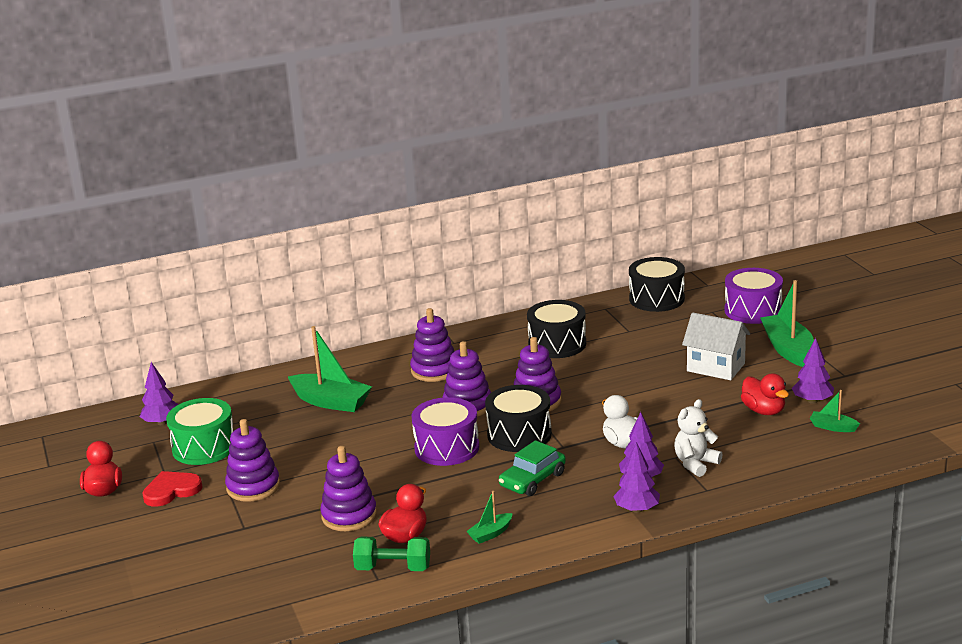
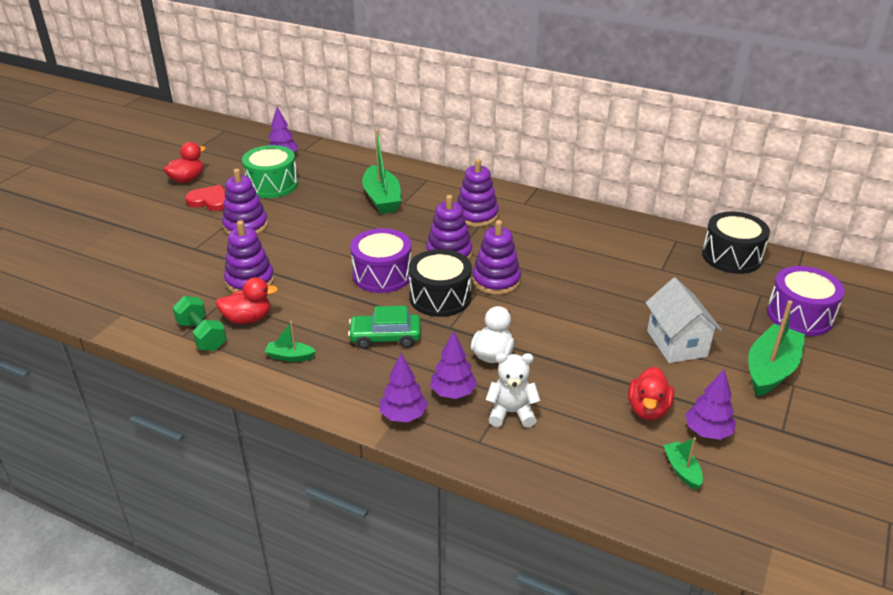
camera: 45 degrees right, 10 degrees up
(557, 344) = (590, 247): black drum -> none

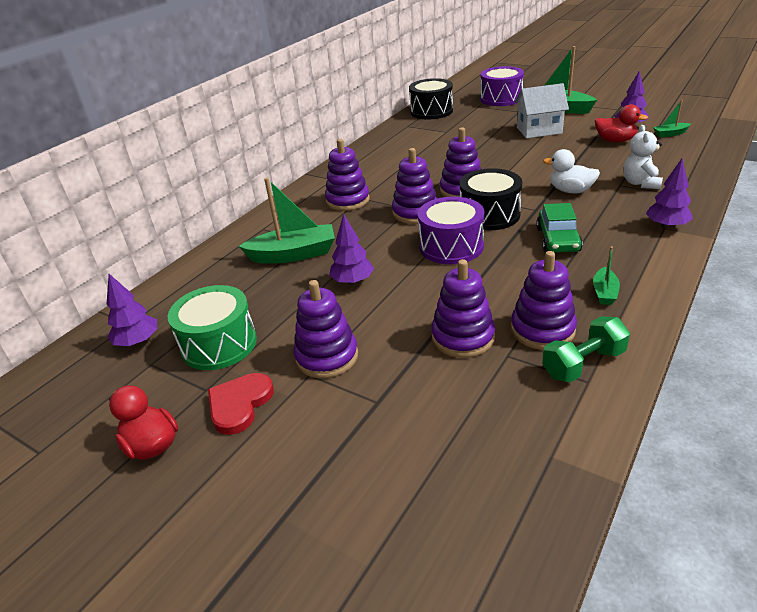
camera: 80 degrees left, 0 degrees up
(248, 319) = (542, 330): red duck -> purple stacking toy
(453, 393) = (626, 206): purple tree -> purple tree (352, 281)

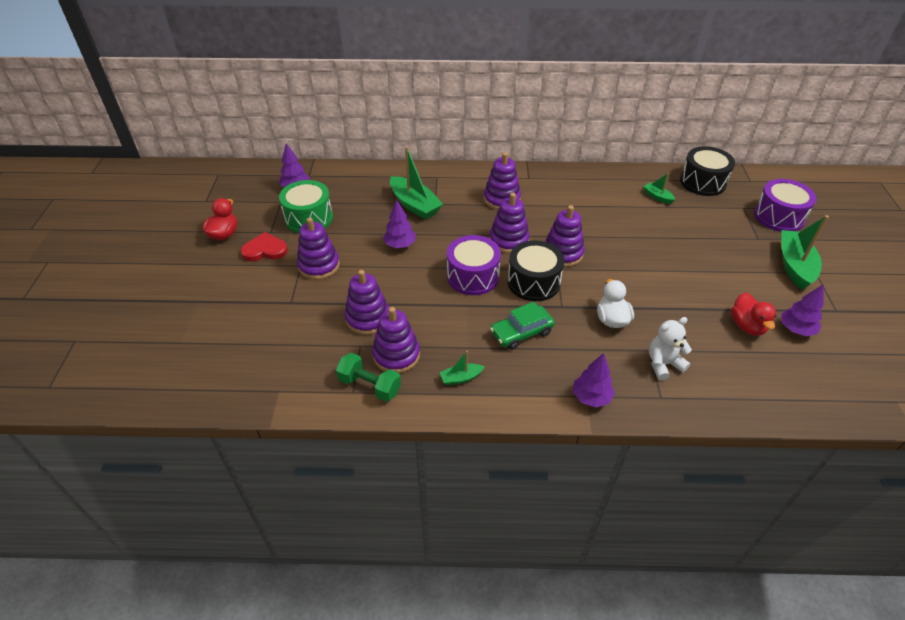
camera: 55 degrees right, 10 degrees up
(539, 130) = (723, 265): white house -> none
(670, 134) = (804, 366): green boat -> green boat (657, 197)

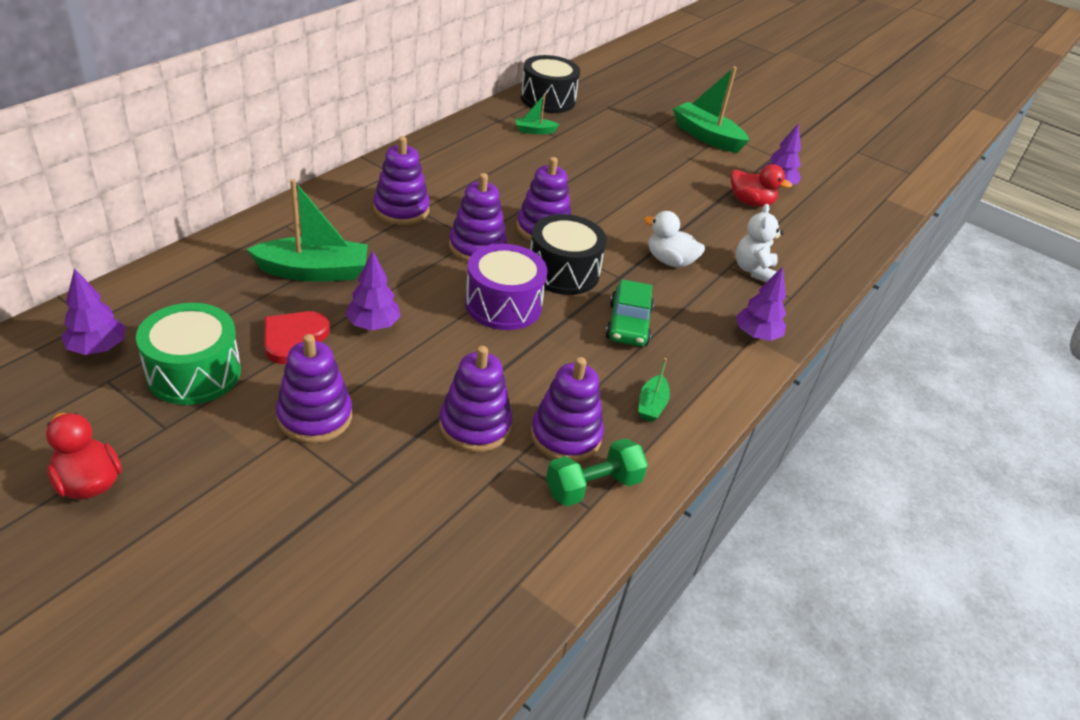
camera: 60 degrees left, 5 degrees down
(265, 250) = (200, 454): red heart -> red heart (293, 338)
(778, 217) = (641, 102): purple drum -> none

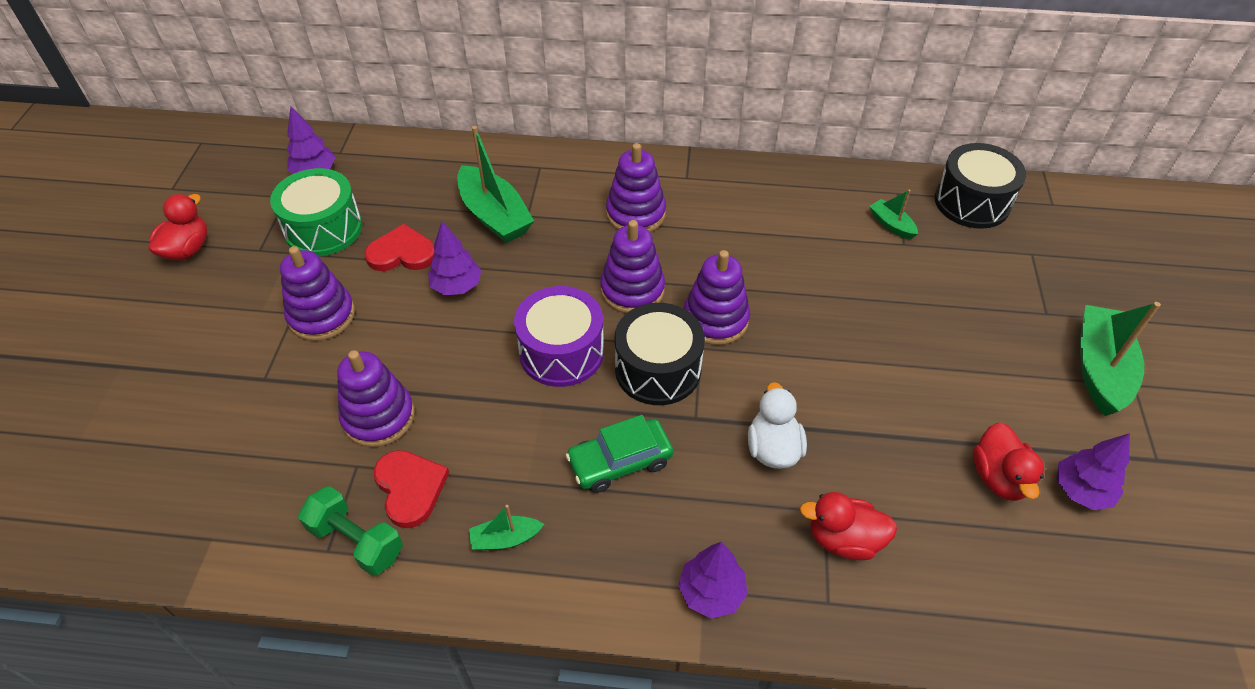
camera: 65 degrees right, 10 degrees up
(565, 436) = (410, 488): purple stacking toy -> red heart
(753, 270) = (843, 539): white teddy bear -> red duck

